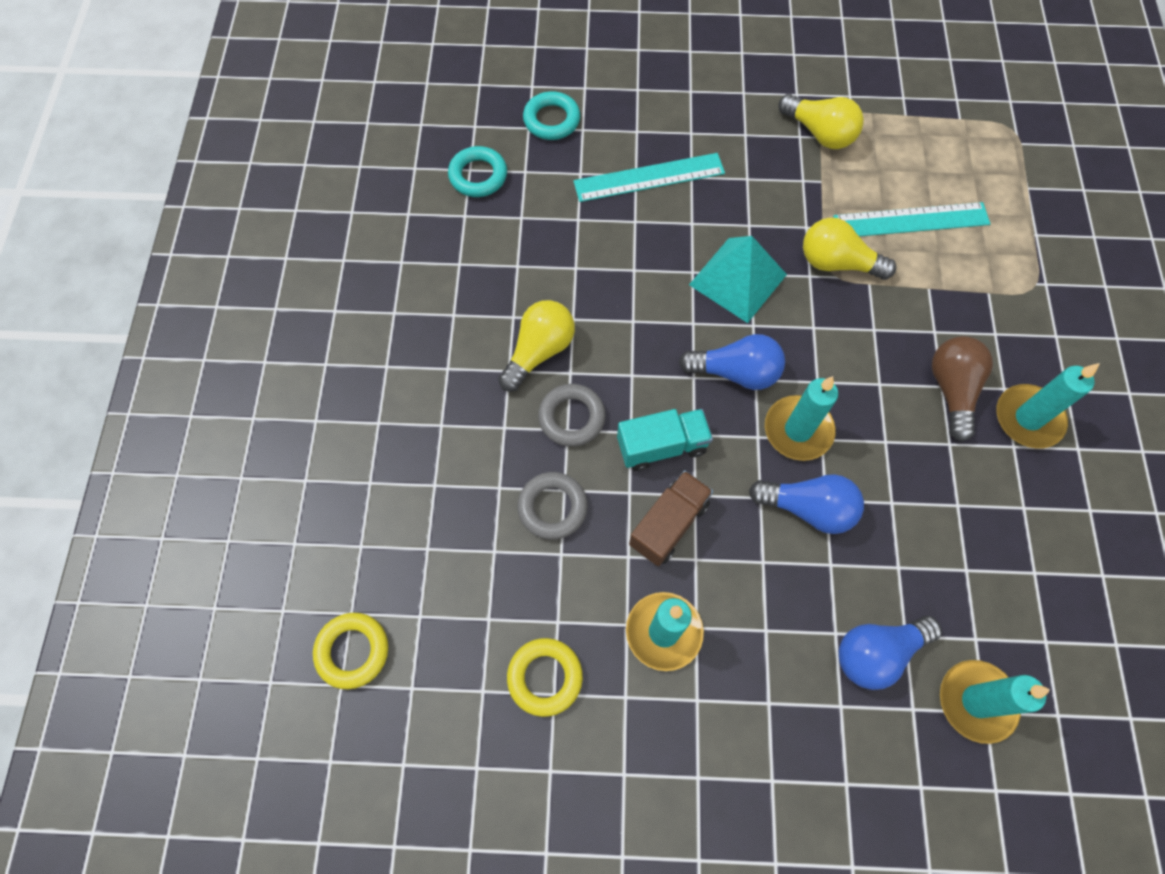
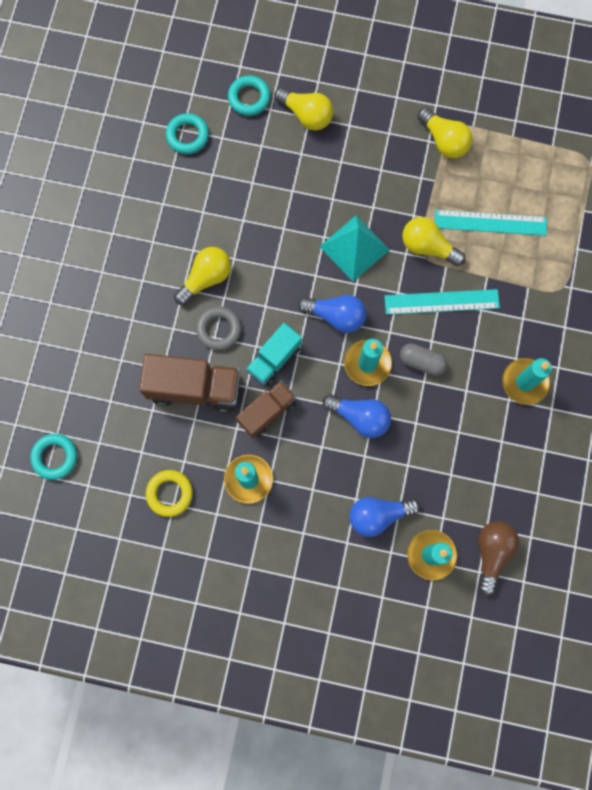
camera: 10 degrees right, 10 degrees up
(352, 651) = (55, 457): yellow ring -> turquoise ring
(552, 507) = (194, 388): grey ring -> brown truck
(632, 129) = (306, 115): none -> yellow light bulb
(649, 178) = (310, 157): turquoise ruler -> turquoise ruler (441, 302)
(662, 446) = (274, 359): turquoise truck -> turquoise truck turned 135 degrees clockwise
(874, 415) = (421, 362): none -> grey capsule
(951, 390) = (479, 353): brown light bulb -> brown light bulb (492, 553)

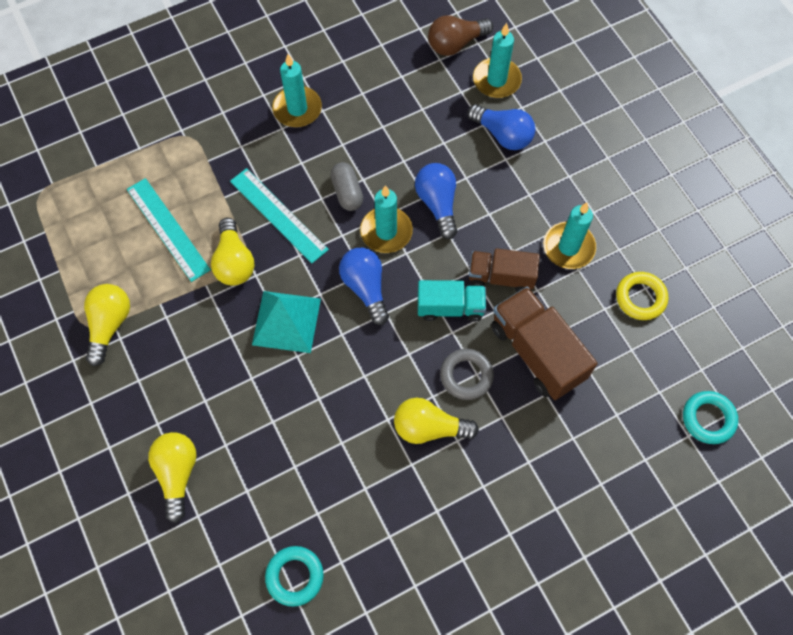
camera: 130 degrees left, 10 degrees down
(249, 98) = (201, 548): turquoise ring -> none

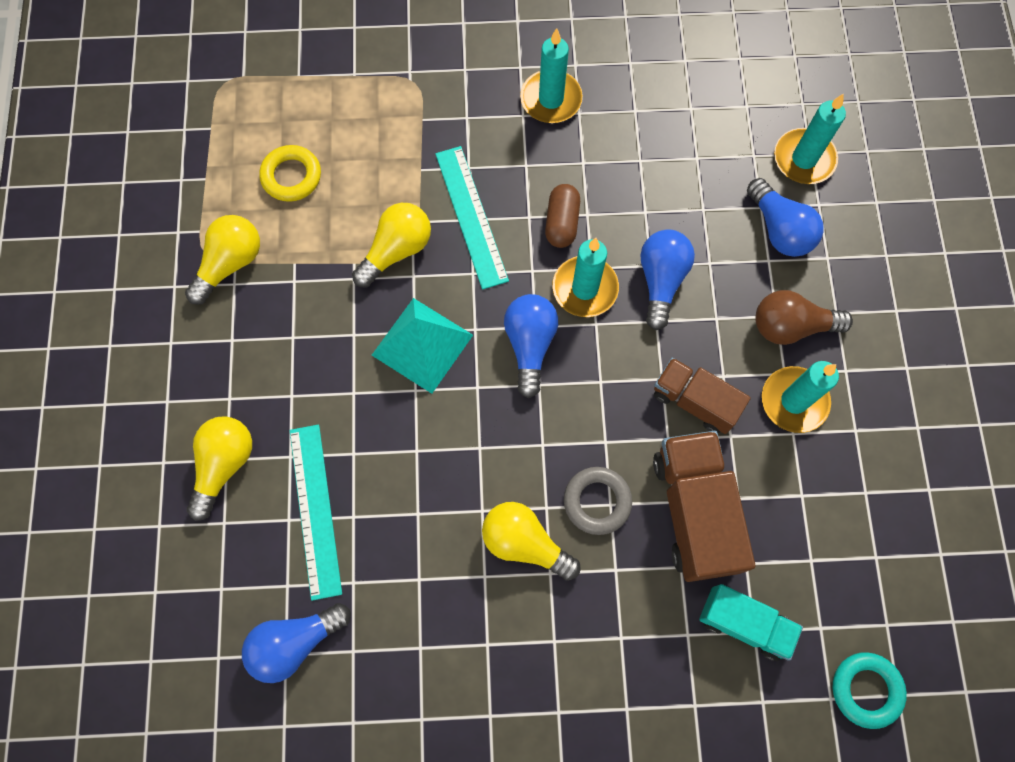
camera: 25 degrees right, 5 degrees up
(167, 229) = (342, 181): turquoise ruler -> turquoise ruler (315, 510)
(234, 262) = (396, 250): yellow light bulb -> yellow light bulb turned 150 degrees counterclockwise
(295, 576) = (295, 642): turquoise ring -> blue light bulb
(347, 192) = (562, 222): grey capsule -> brown capsule
(450, 307) = (617, 411): turquoise truck -> turquoise truck (744, 623)
(455, 44) = (775, 94): brown light bulb -> brown light bulb (791, 326)
(640, 298) = (853, 502): yellow ring -> yellow ring (291, 176)

